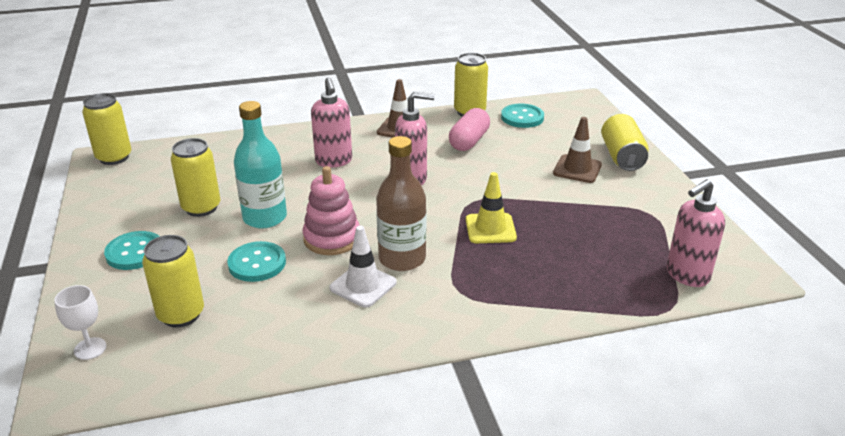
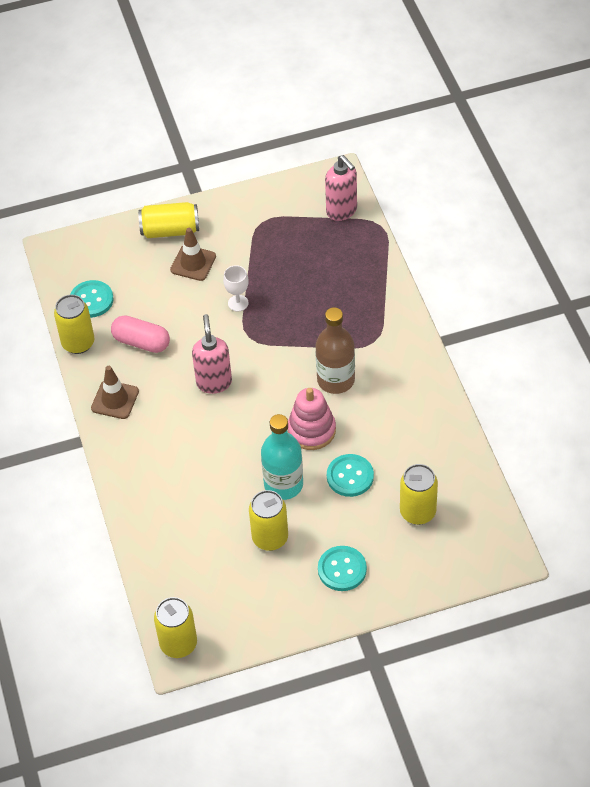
camera: 90 degrees left, 20 degrees up
(90, 348) = (461, 559): white goblet -> white goblet (238, 303)
(334, 161) = (183, 447): pink soap dispenser -> none
(363, 285) = (371, 402): white traffic cone -> none
(490, 229) = (290, 324): yellow traffic cone -> none

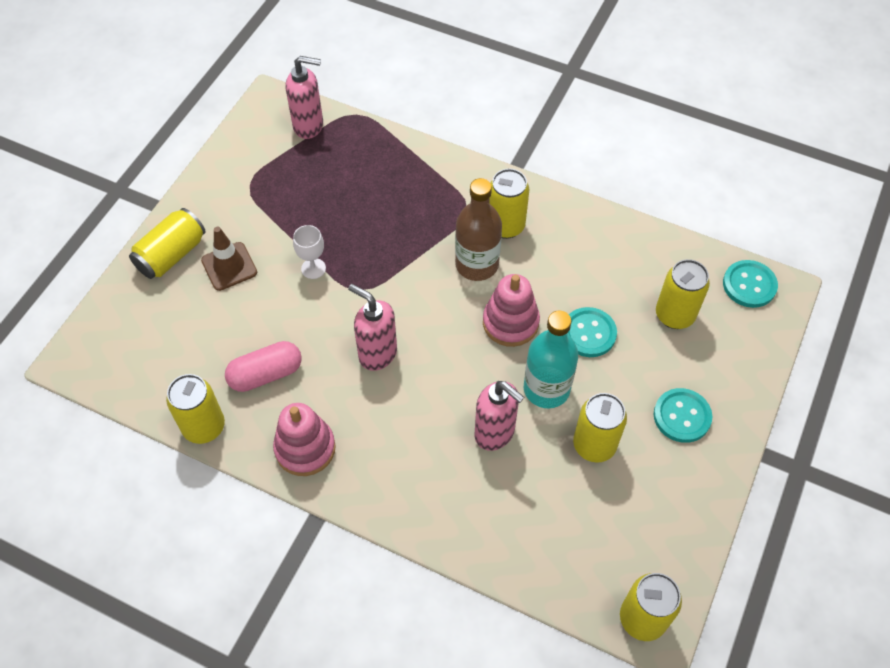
camera: 50 degrees left, 5 degrees up
(91, 300) = (169, 376): turquoise button -> turquoise button (749, 285)
(115, 400) = (305, 448): brown traffic cone -> pink stacking toy
(223, 482) = (495, 433): none -> pink soap dispenser
(384, 371) = (505, 226): none -> yellow can

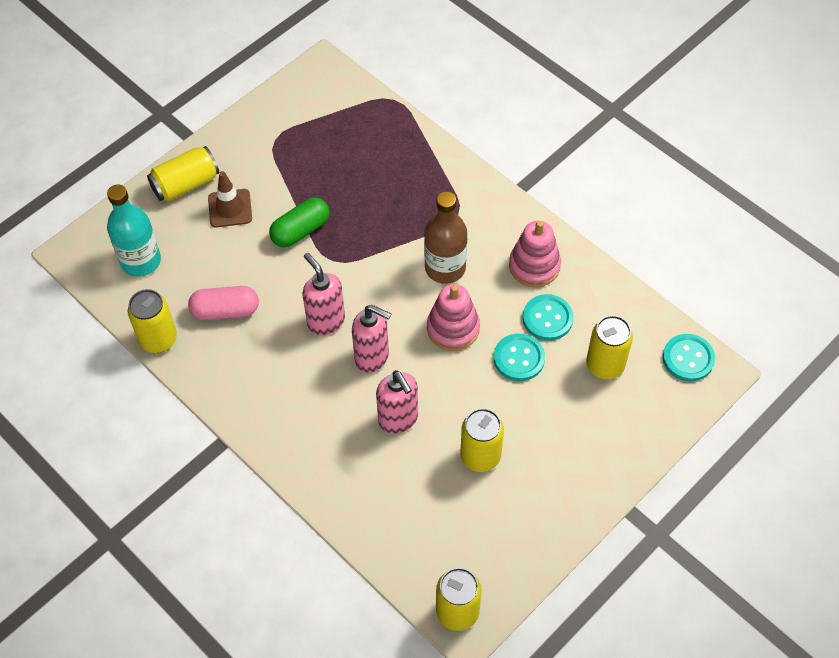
camera: 20 degrees right, 0 degrees up
(305, 448) = (234, 383): pink stacking toy -> pink stacking toy (534, 266)
(309, 126) = (347, 99): pink soap dispenser -> pink soap dispenser (372, 357)
(313, 268) = (300, 230): white goblet -> green capsule
(505, 226) = (486, 240): yellow can -> none
(546, 389) = (459, 395): turquoise bottle -> turquoise bottle (141, 261)
(682, 416) = (570, 456): turquoise button -> turquoise button (547, 318)

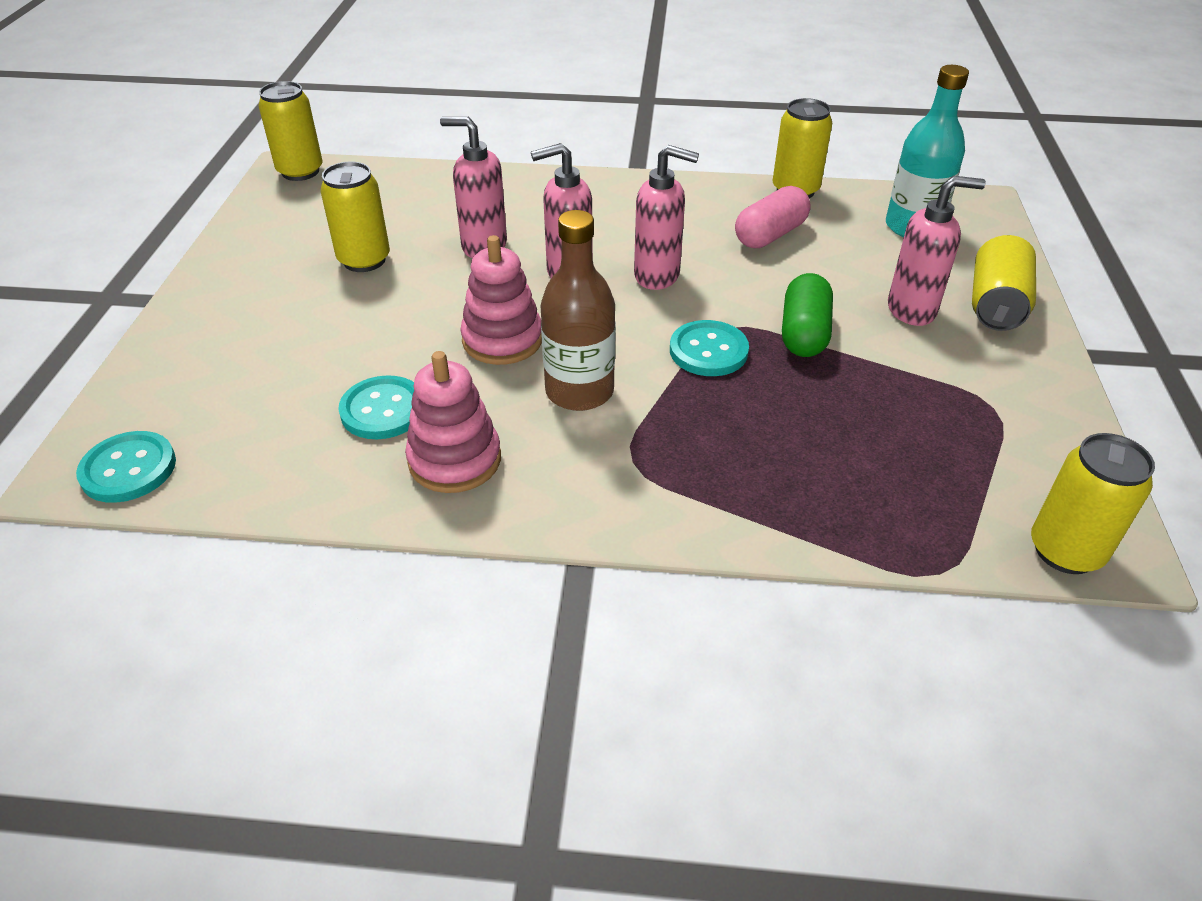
camera: 140 degrees right, 15 degrees down
(230, 208) = (912, 310): brown traffic cone -> pink soap dispenser
(519, 358) = (389, 353): turquoise button -> turquoise button (708, 351)
(605, 365) = (260, 401): yellow can -> yellow can (1065, 551)

